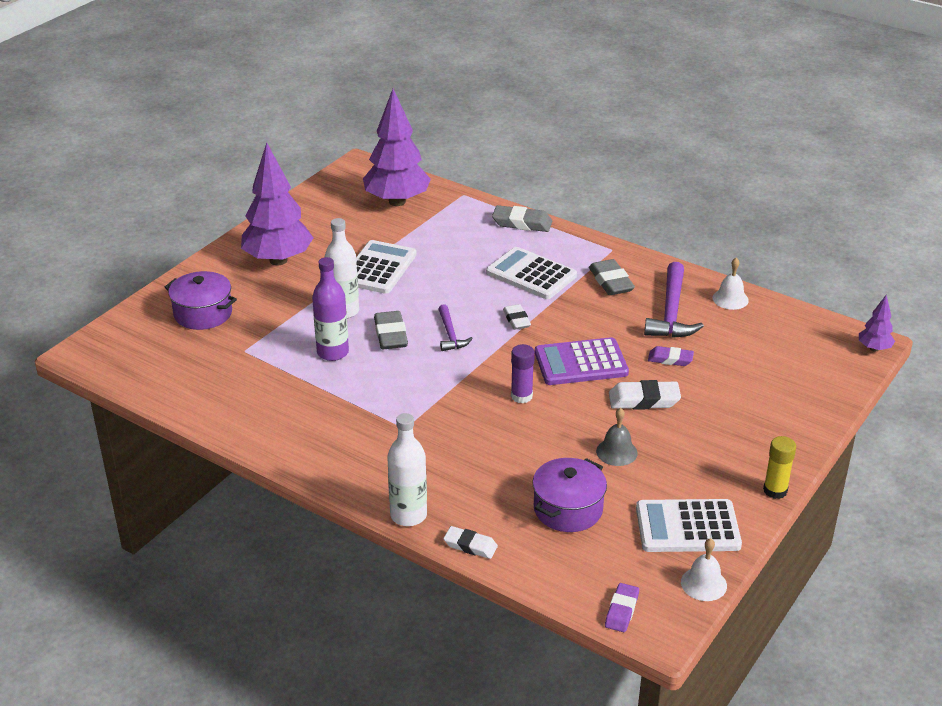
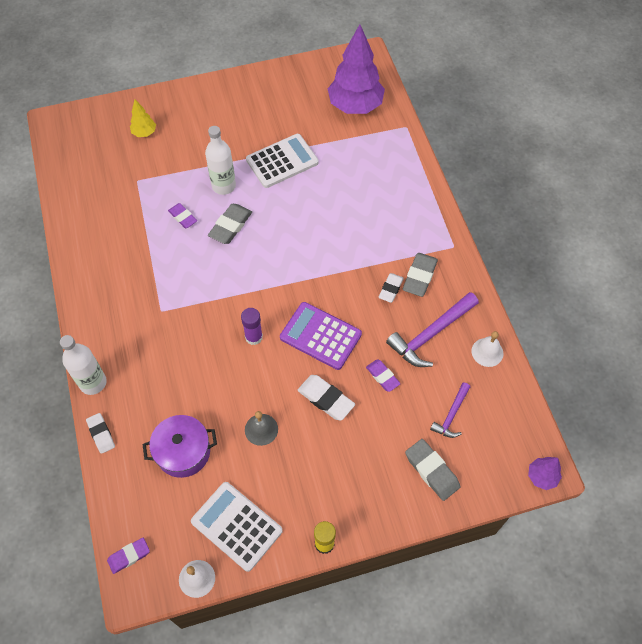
camera: 40 degrees right, 25 degrees up
(203, 313) = (144, 133): purple pot -> yellow tree
(278, 260) = (230, 114): purple tree -> none
(333, 352) = (183, 217): purple bottle -> purple eraser
(450, 334) = (266, 251): purple hammer -> purple hammer (451, 415)
(516, 320) = (320, 268): white eraser -> white eraser (390, 289)
(522, 223) = (417, 180): grey eraser -> grey eraser (432, 471)
(531, 274) = (373, 233): white calculator -> none

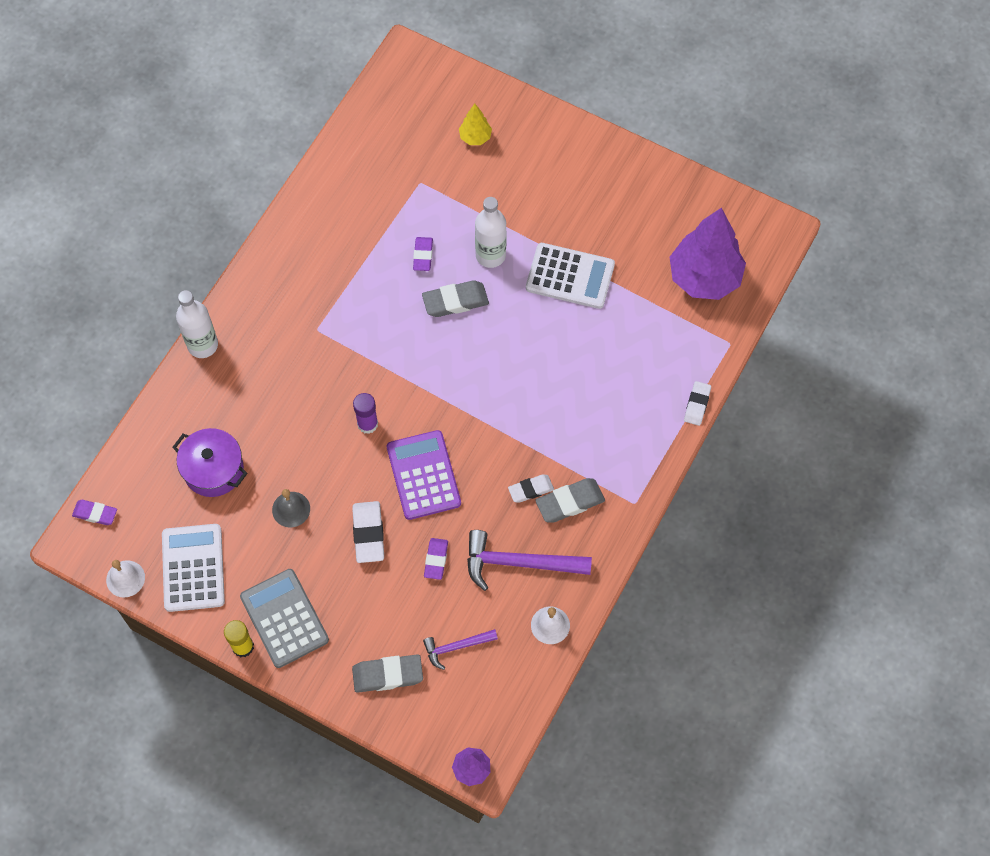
camera: 45 degrees right, 5 degrees up
(101, 434) = (167, 395): white eraser -> white eraser (697, 405)
(331, 499) = (284, 618): none -> grey calculator
(432, 471) = (387, 675): grey eraser -> grey eraser turned 75 degrees clockwise

